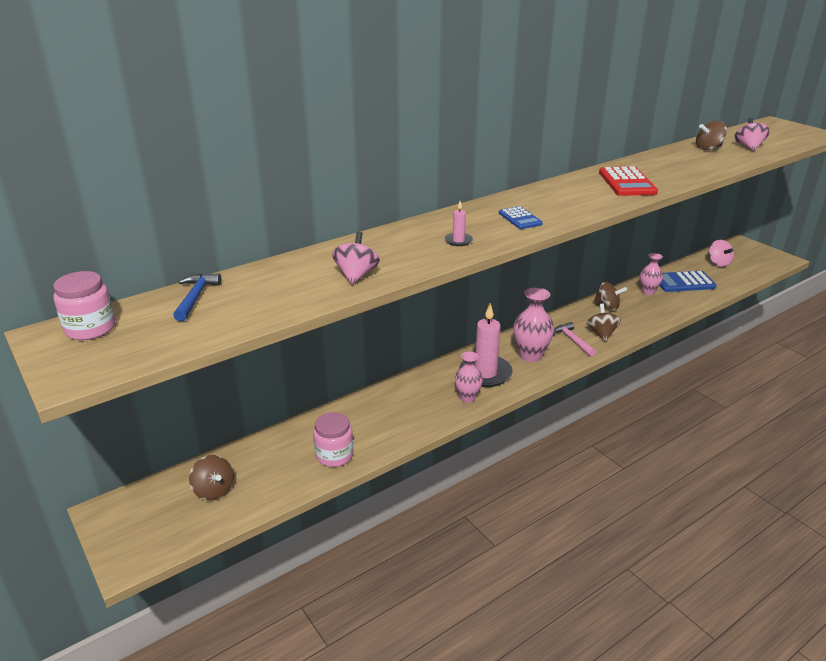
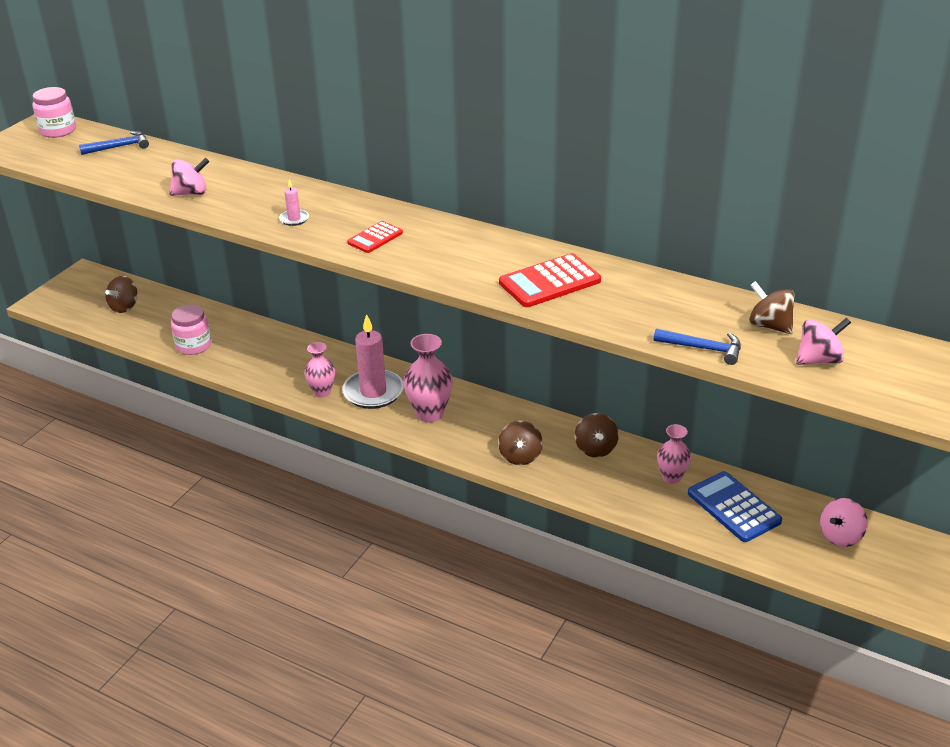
camera: 65 degrees right, 5 degrees up
(520, 218) = (375, 238): blue calculator -> red calculator
(572, 340) = (487, 437): pink hammer -> none
(601, 334) = (520, 456): brown spinning top -> brown spinning top turned 120 degrees clockwise
(728, 165) = (703, 348): none -> blue hammer

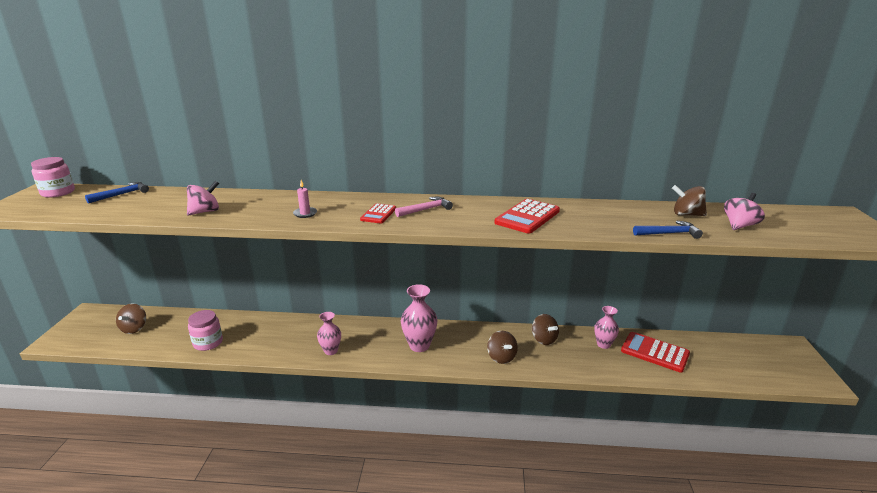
camera: 25 degrees left, 10 degrees down
(373, 392) = (369, 341): pink candle -> none
(436, 243) = (426, 209): none -> pink hammer
(733, 507) = (654, 352): blue calculator -> red calculator
(840, 536) = (726, 352): pink spinning top -> none

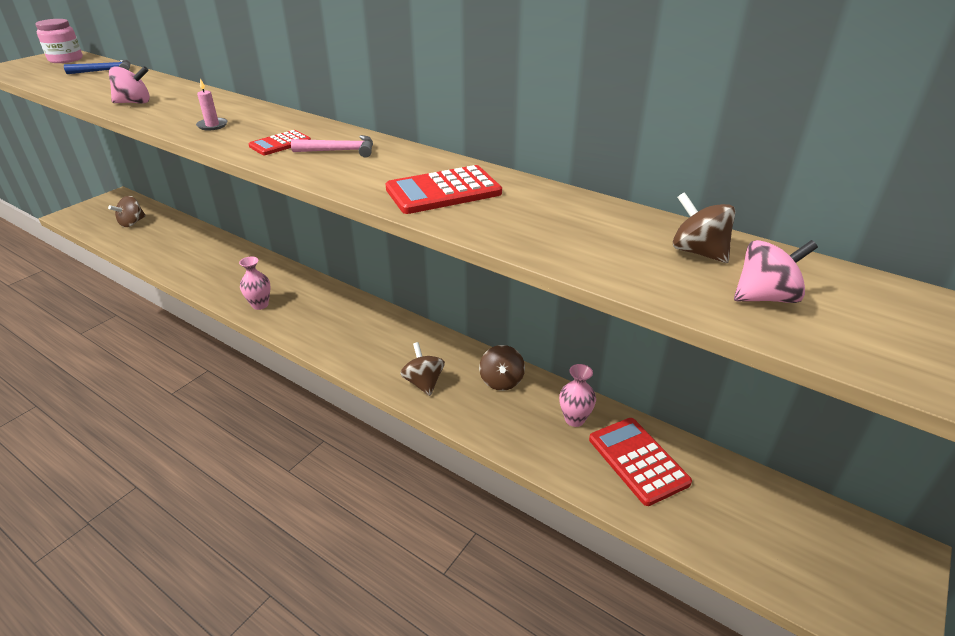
camera: 30 degrees right, 10 degrees up
(208, 343) = (170, 257): pink jar -> none
(419, 345) = (350, 332): pink vase -> none
(501, 357) = (423, 382): brown spinning top -> brown spinning top turned 150 degrees clockwise
(669, 233) = (609, 272): blue hammer -> none

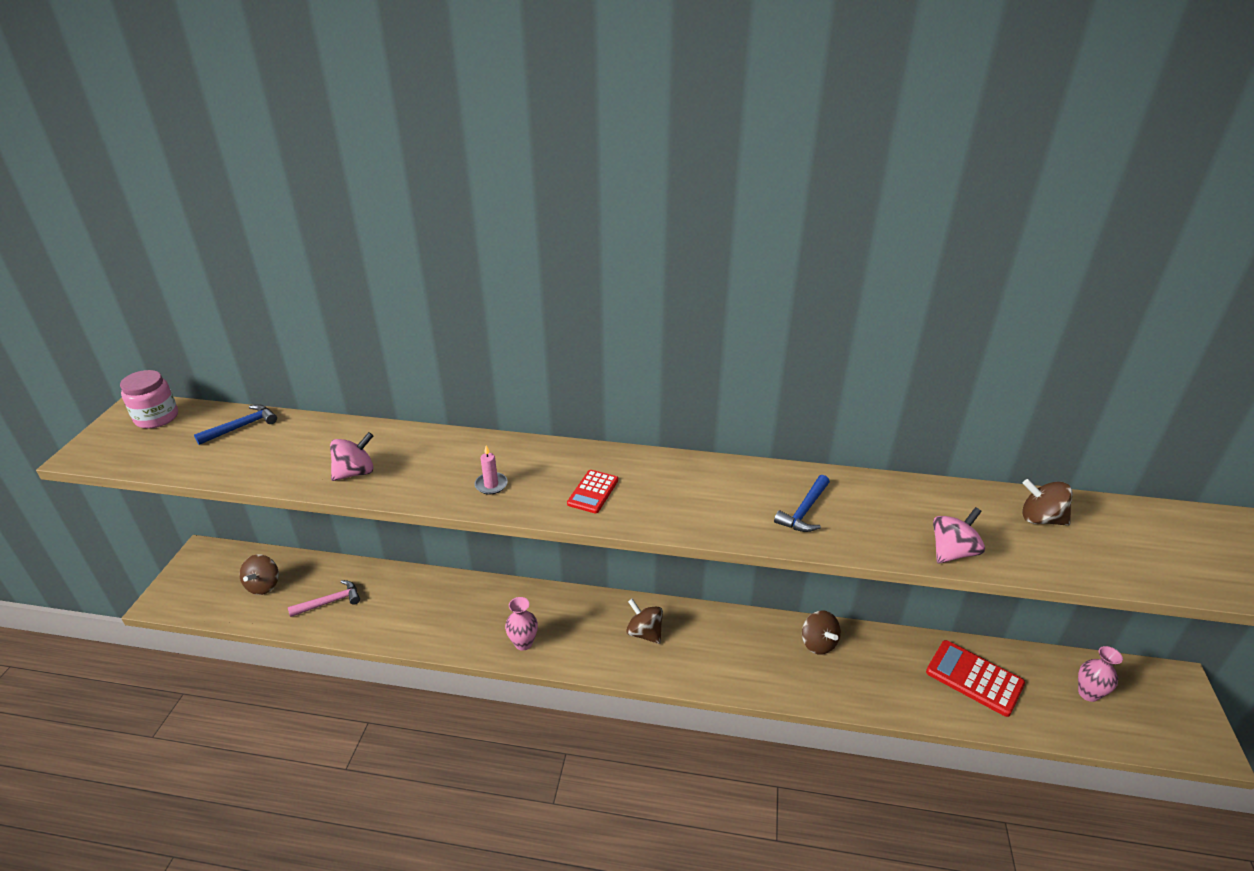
camera: 25 degrees left, 0 degrees up
(340, 151) = (660, 485): pink hammer -> pink hammer (330, 602)
(423, 382) = (755, 671): brown spinning top -> brown spinning top (644, 633)
(443, 191) = (804, 511): red calculator -> blue hammer
(574, 419) = (902, 658): pink vase -> pink vase (1088, 693)
(765, 297) = (1115, 550): pink spinning top -> pink spinning top (952, 552)

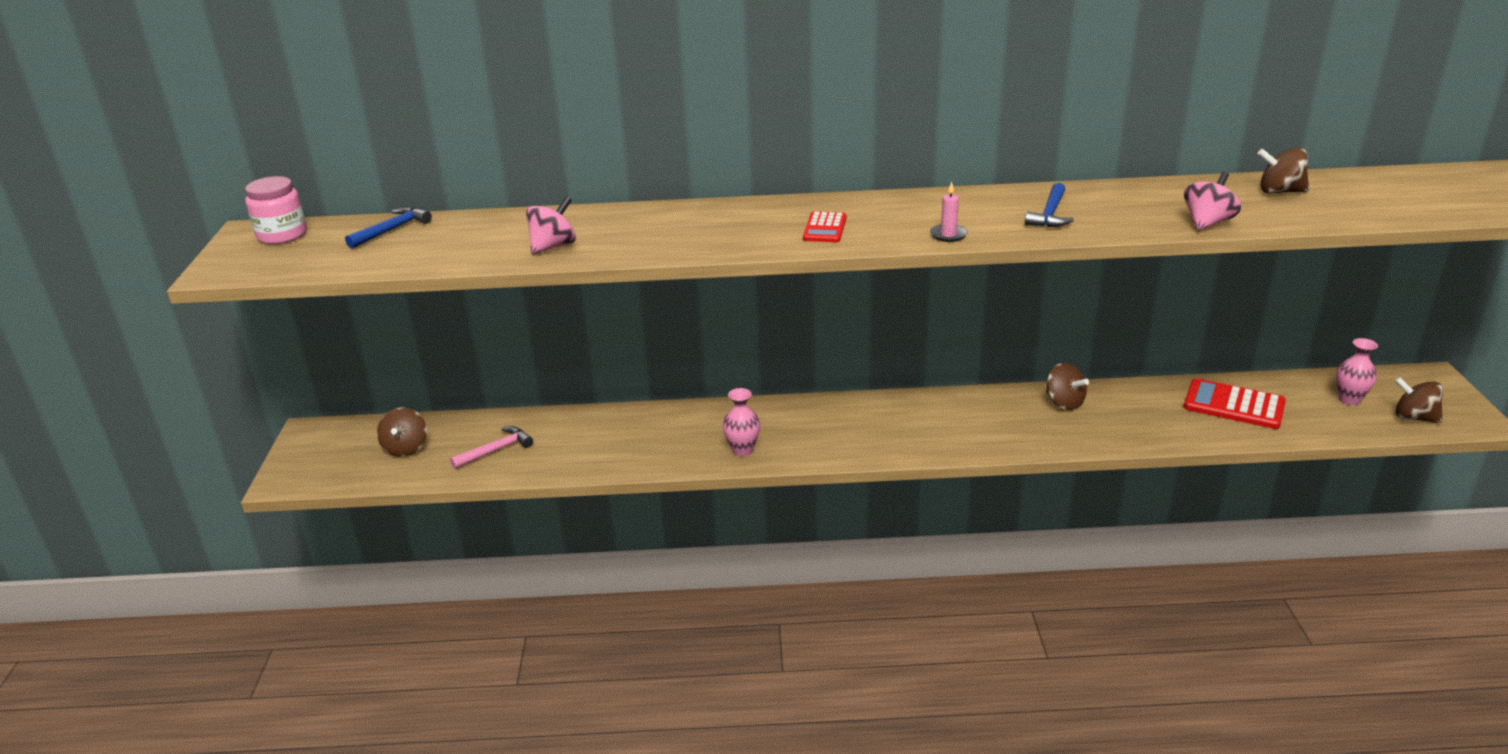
camera: 10 degrees left, 5 degrees down
(491, 485) = (712, 236): pink candle -> pink candle (948, 235)
(644, 633) = (874, 422): brown spinning top -> brown spinning top (1413, 417)

